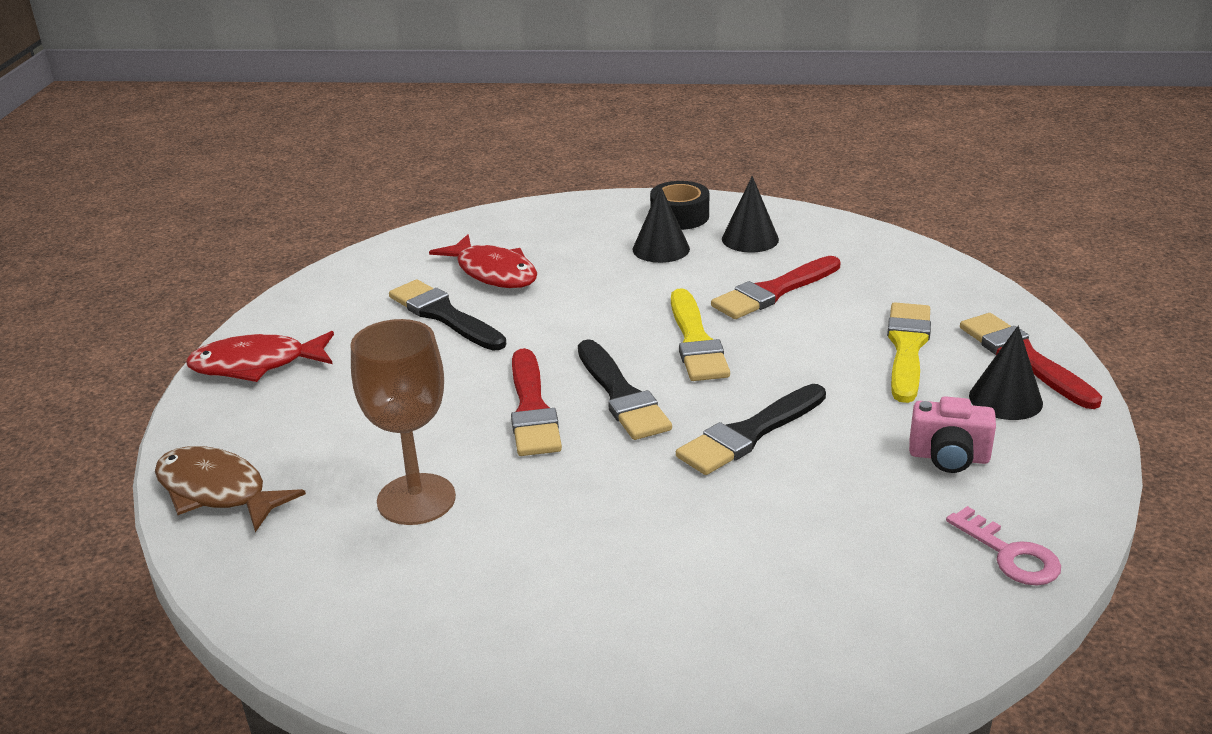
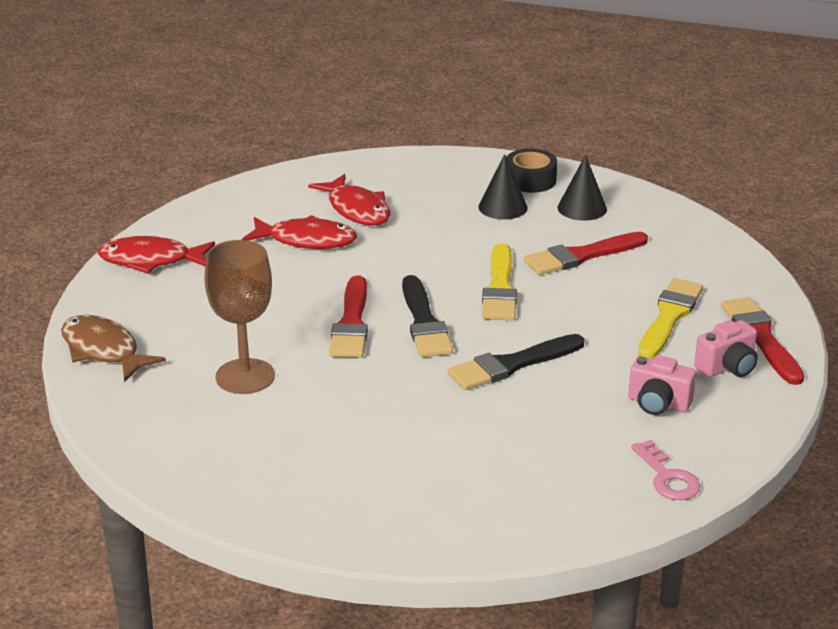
camera: 10 degrees right, 0 degrees up
(444, 315) = (306, 240): black brush -> red fish
(1005, 399) = (727, 367): black cone -> pink camera

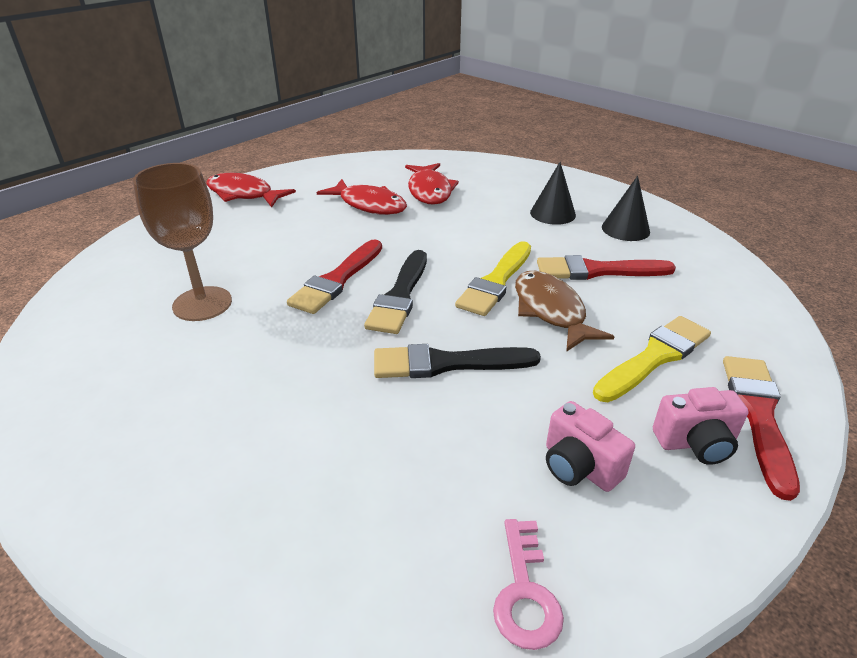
camera: 25 degrees right, 5 degrees up
(103, 350) = (130, 252): brown fish -> brown fish (551, 311)
(530, 180) = (593, 198): black tape -> none

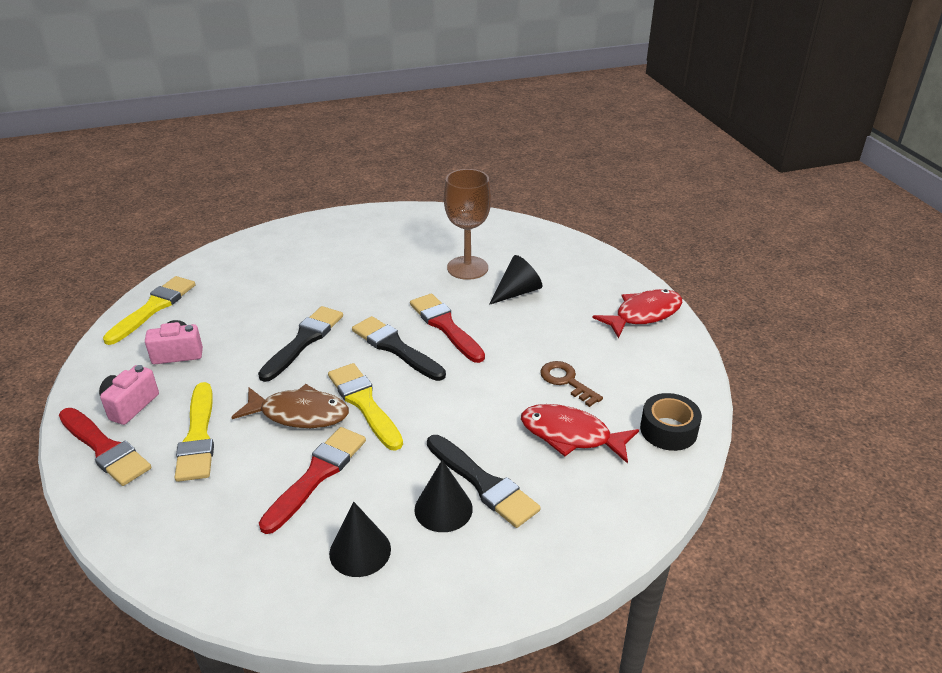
camera: 120 degrees right, 0 degrees up
(241, 258) = (517, 292): none -> black cone
(369, 205) = (566, 381): red fish -> brown key
(388, 165) = (668, 430): none -> black tape
(513, 207) = (483, 483): none -> black brush
(525, 592) = (153, 308): pink key -> yellow brush

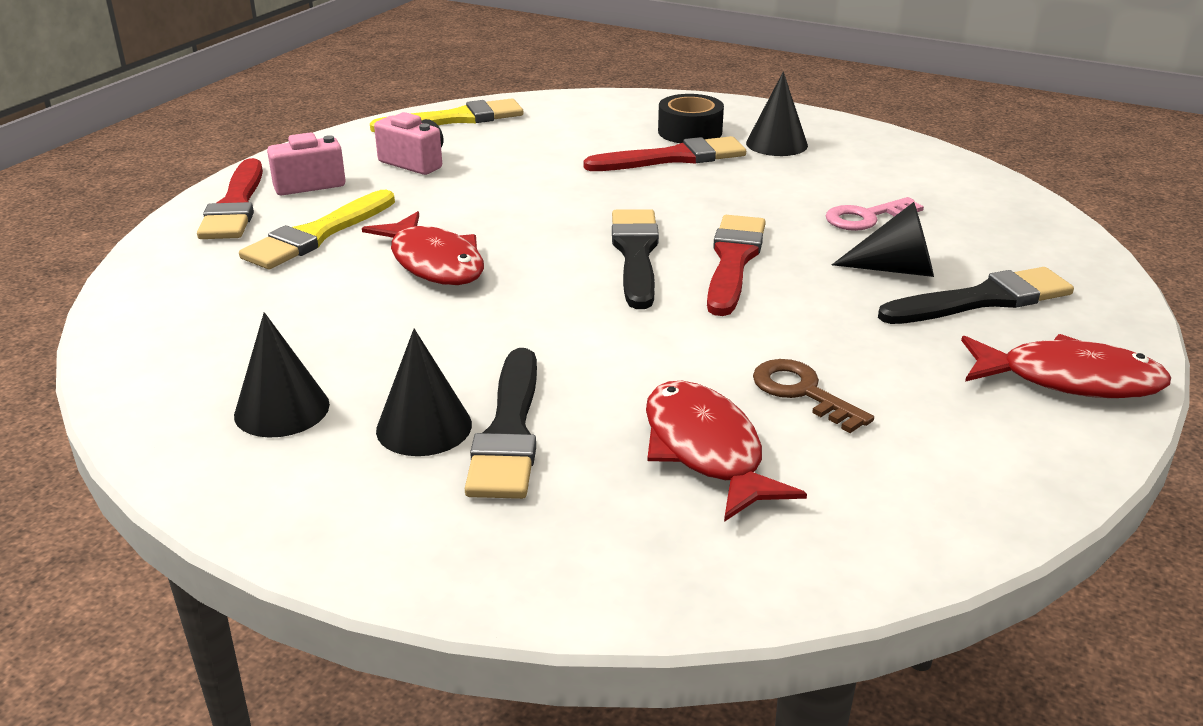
camera: 45 degrees right, 5 degrees down
(299, 414) = (434, 262): brown fish -> red fish
(303, 341) = (547, 204): black brush -> black brush (982, 300)
(317, 475) = (359, 322): red brush -> red brush (673, 158)
(364, 403) = (512, 287): yellow brush -> none
(366, 240) = (776, 144): none -> black cone
(467, 268) = (866, 217): brown goblet -> pink key
(566, 381) = (802, 392): brown key -> brown key turned 45 degrees counterclockwise
(668, 430) = (868, 530): black tape -> black tape (690, 132)

